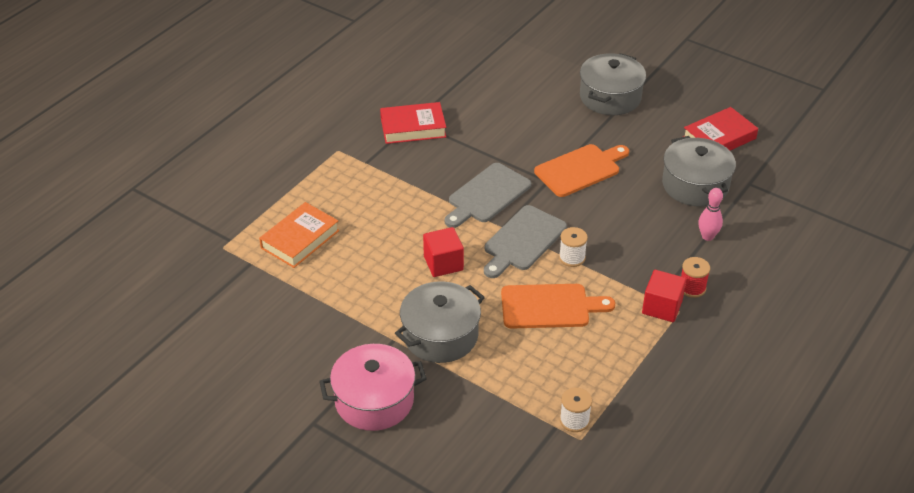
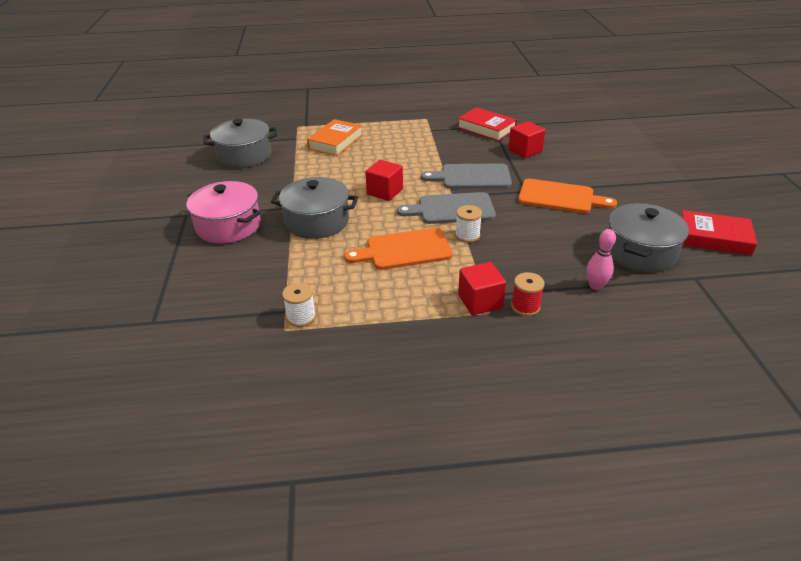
camera: 50 degrees right, 5 degrees down
(300, 239) = (336, 142): orange book -> orange book turned 60 degrees counterclockwise
(484, 134) = (525, 150): none -> red cube
(549, 307) = (404, 250): orange cutting board -> orange cutting board turned 120 degrees clockwise
(610, 97) = (653, 174): grey pot -> grey pot (244, 156)

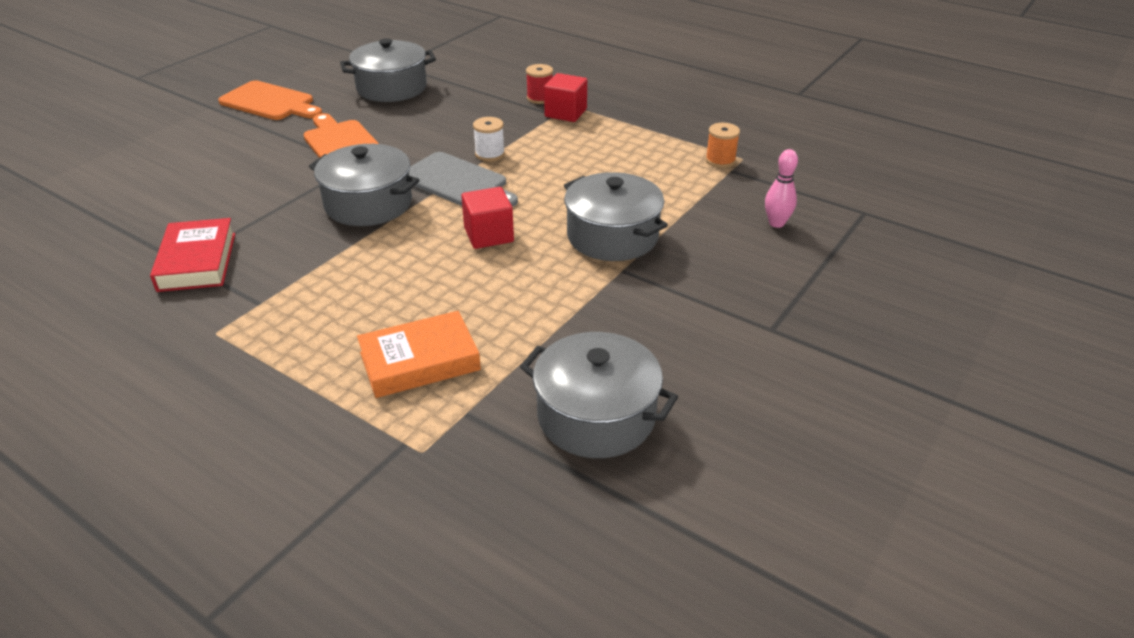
camera: 140 degrees left, 0 degrees up
(228, 226) = (723, 282): pink pot -> none
(301, 317) = (720, 160): white spool -> orange spool
(404, 250) = (565, 169): orange cutting board -> orange cutting board (270, 102)
(472, 177) = (368, 204): grey cutting board -> grey pot
(525, 150) = (244, 204): red cube -> none
(595, 286) = (469, 87): pink bowling pin -> pink bowling pin (776, 223)
(713, 237) = (322, 73): red book -> none

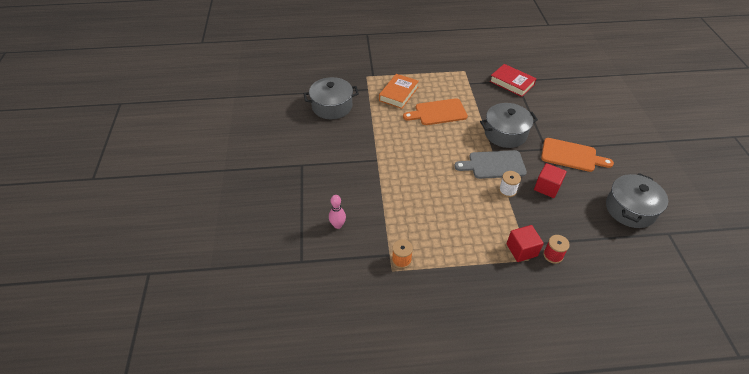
camera: 140 degrees right, 10 degrees up
(270, 102) = (651, 160): orange cutting board -> orange cutting board (438, 112)
(488, 235) = (443, 146): red cube -> red cube (547, 187)
(612, 236) = (398, 174): grey pot -> none

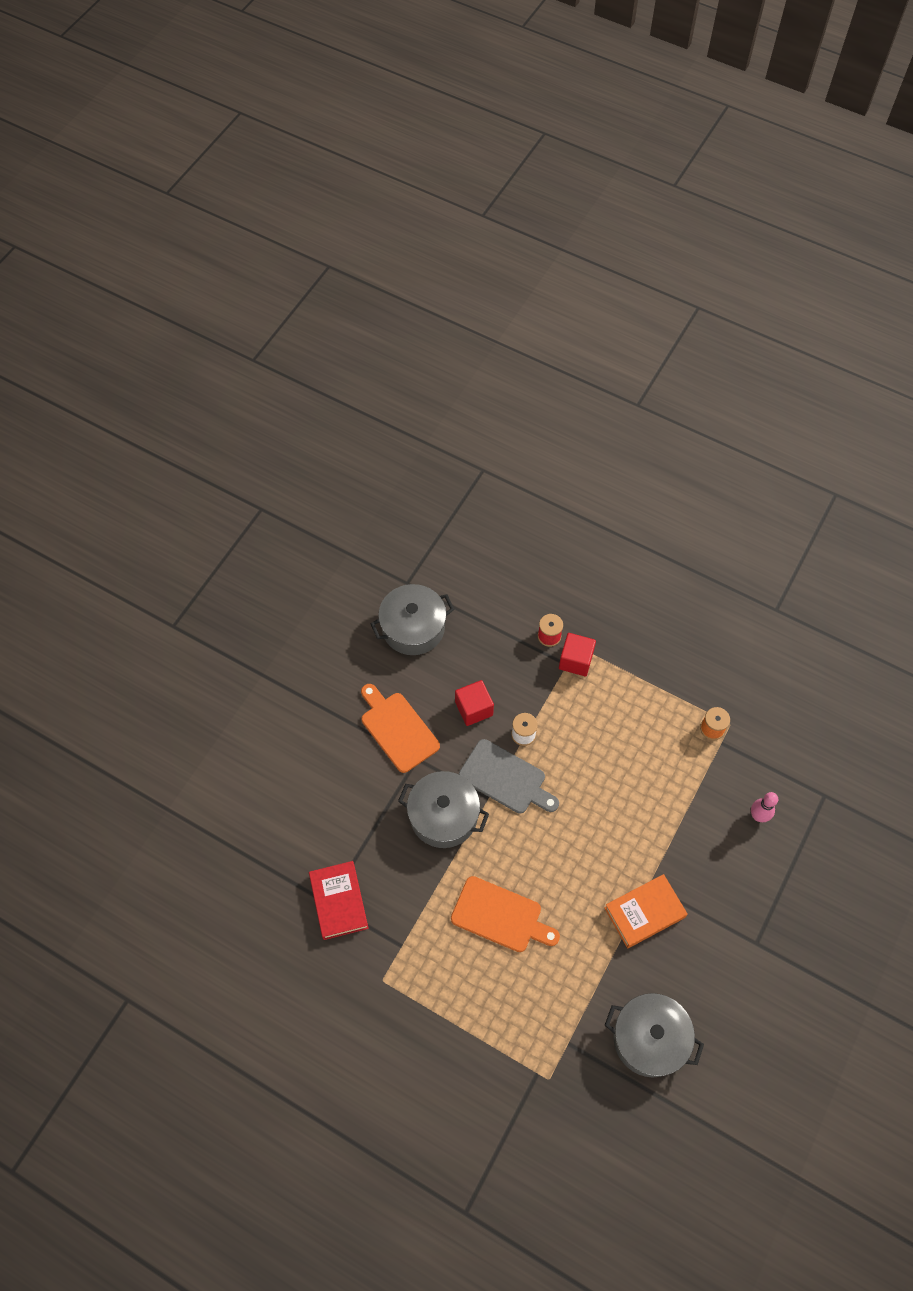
camera: 145 degrees left, 15 degrees up
(398, 94) = (528, 997): orange book -> orange book (644, 912)

